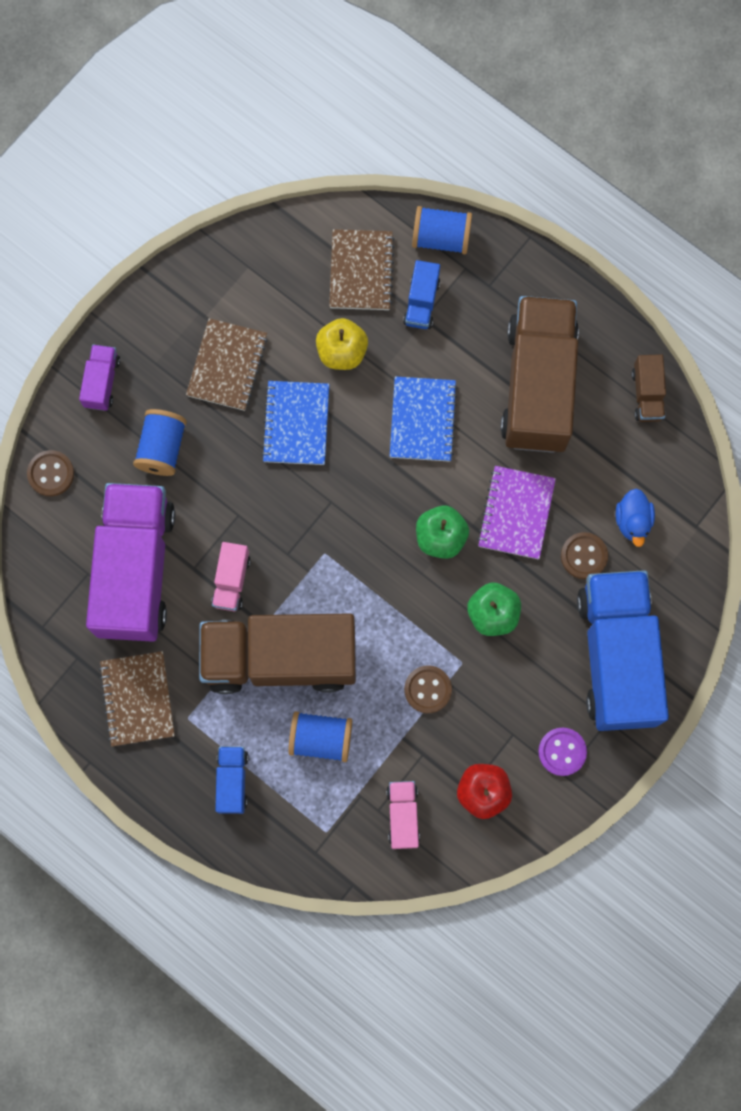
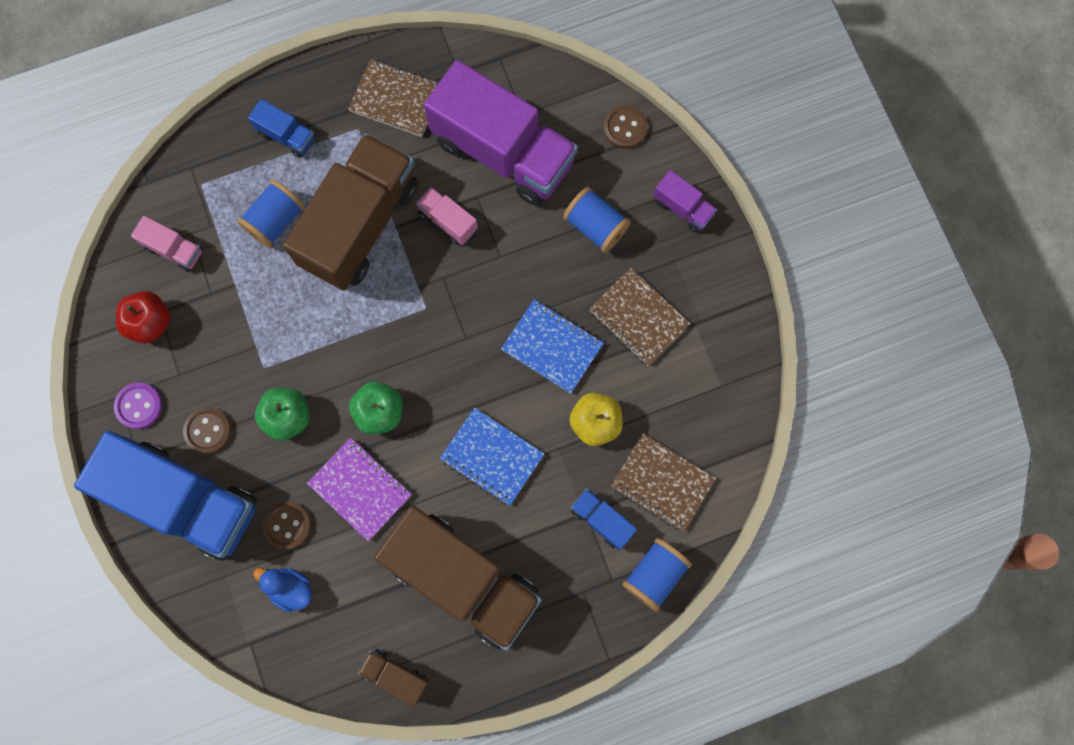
camera: 120 degrees right, 0 degrees up
(427, 689) = (260, 327): brown button -> brown button (208, 431)

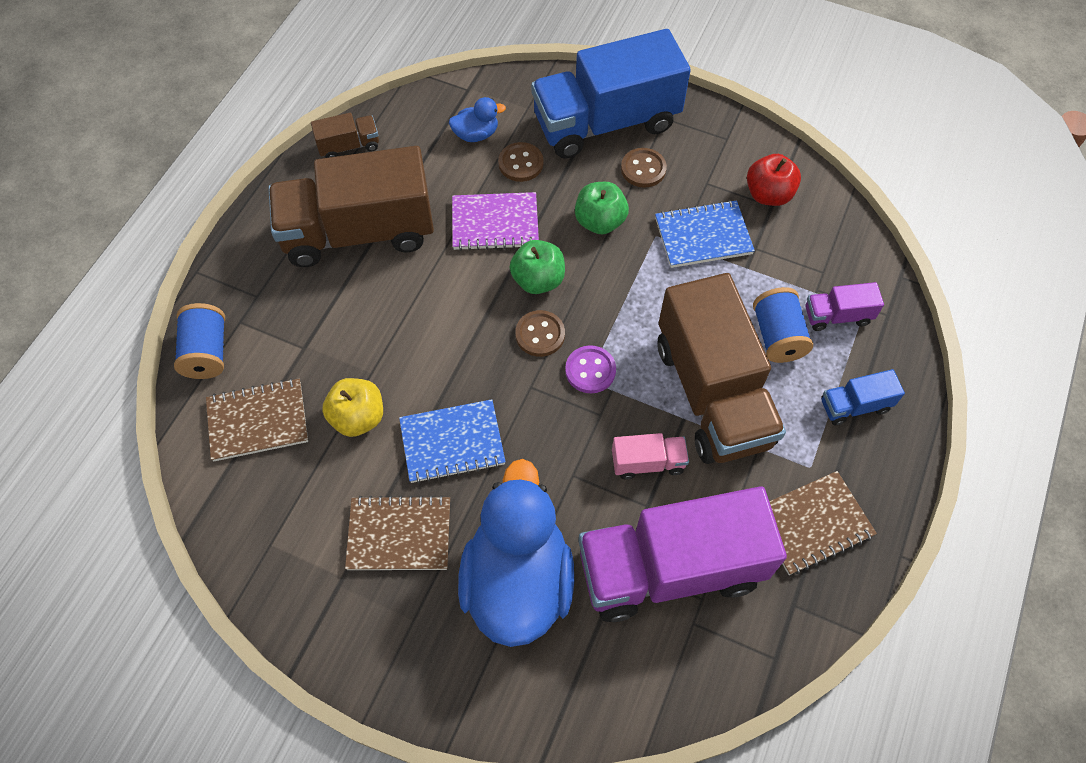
camera: 135 degrees right, 15 degrees down
(139, 406) = (707, 144): purple button -> purple button (590, 370)
(174, 249) = (818, 251): pink truck -> none
(492, 457) = (418, 323): blue notebook -> blue notebook (703, 236)
(595, 226) = (517, 580): blue spool -> blue duck
(602, 520) = (286, 354): blue truck -> none
(625, 128) = (586, 708): brown button -> brown button (540, 334)
(682, 208) = (452, 679): purple truck -> purple truck (837, 316)

